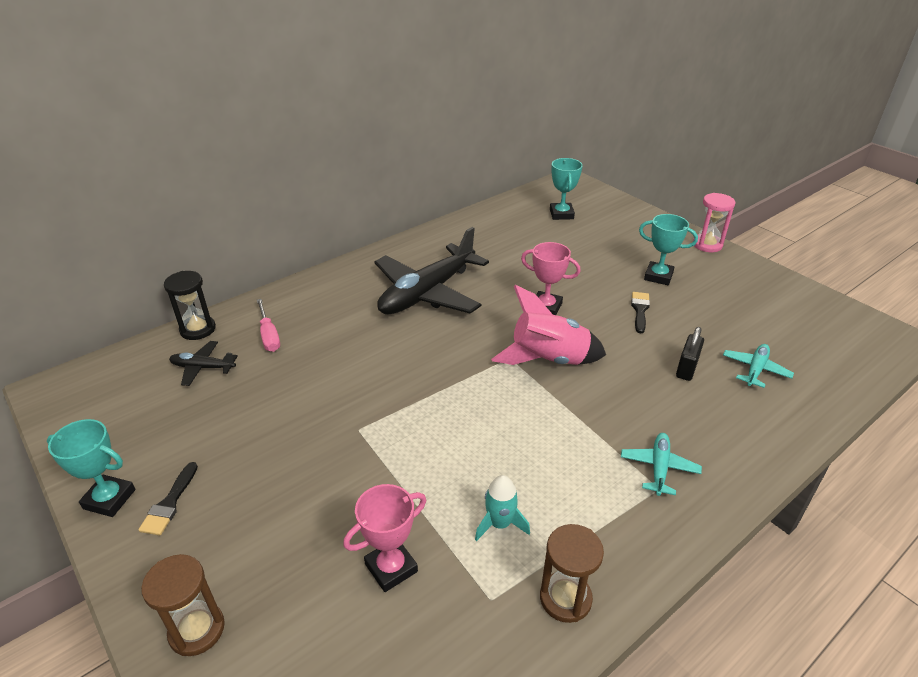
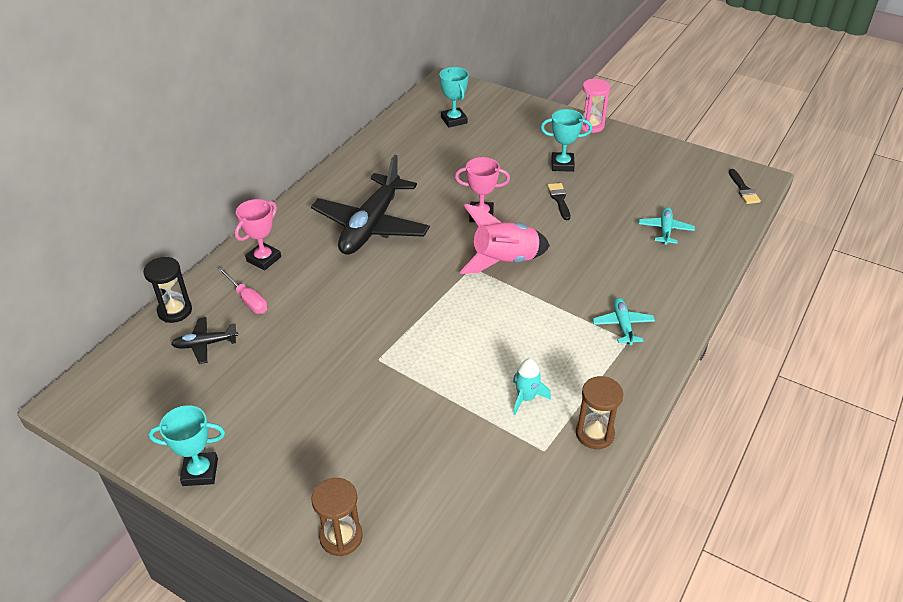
camera: 20 degrees left, 5 degrees up
(169, 503) = (255, 460): black brush -> black brush (743, 189)
(391, 568) = (462, 452): pink trophy -> pink trophy (264, 259)
(686, 368) = (614, 241): black padlock -> none

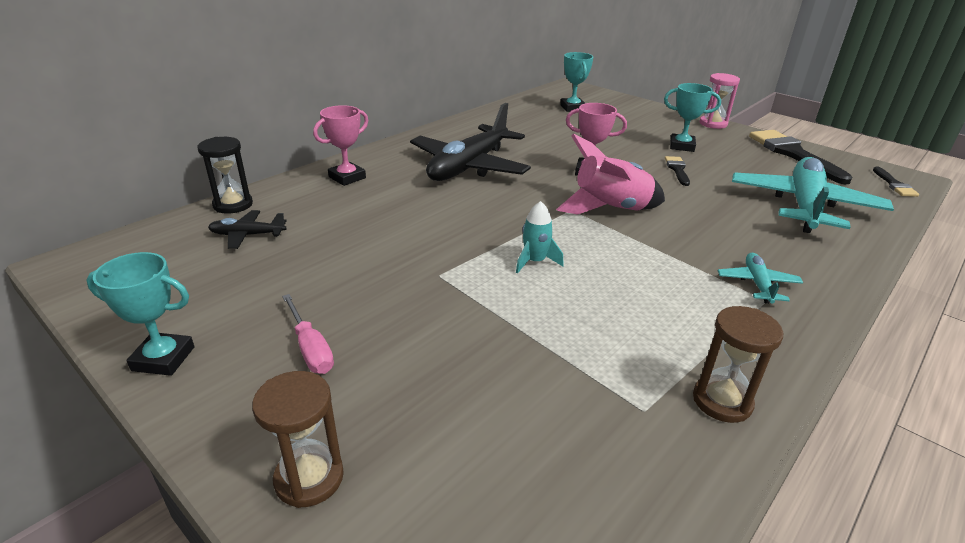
camera: 10 degrees right, 10 degrees down
(248, 300) = (314, 206): pink screwdriver -> pink screwdriver (310, 348)
(526, 398) = (623, 342): turquoise rocket -> turquoise rocket (535, 261)
(662, 161) = (793, 154): none -> black brush
(665, 230) = (804, 206): turquoise plane -> turquoise plane, size x2.25

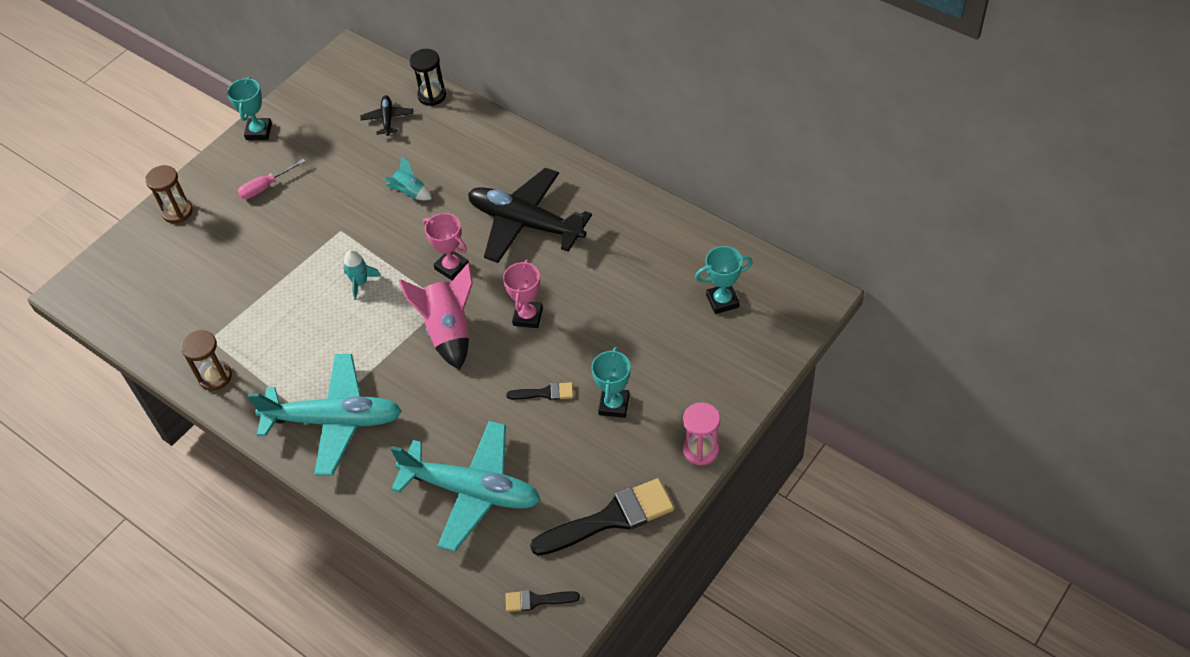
camera: 90 degrees right, 20 degrees up
(347, 177) = (488, 146): pink trophy -> pink trophy (452, 267)
(393, 224) = (410, 192): none -> turquoise rocket
(757, 284) = (334, 420): turquoise plane -> turquoise plane, size x2.25

